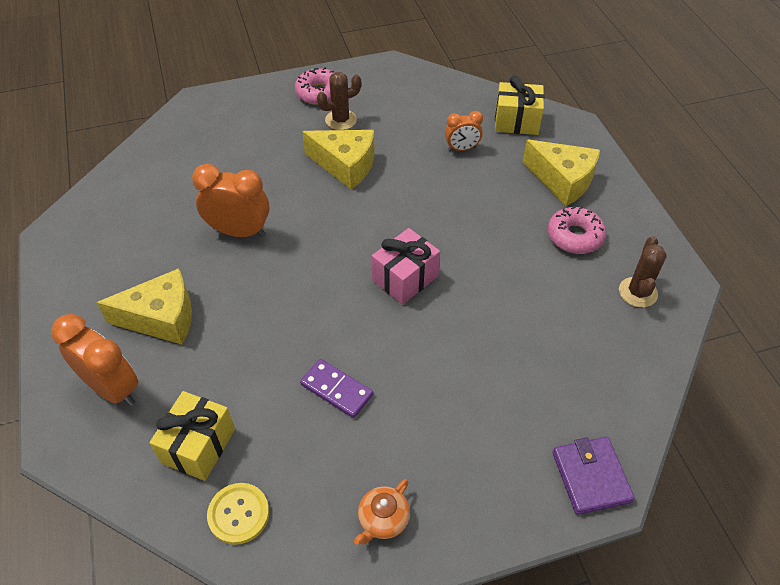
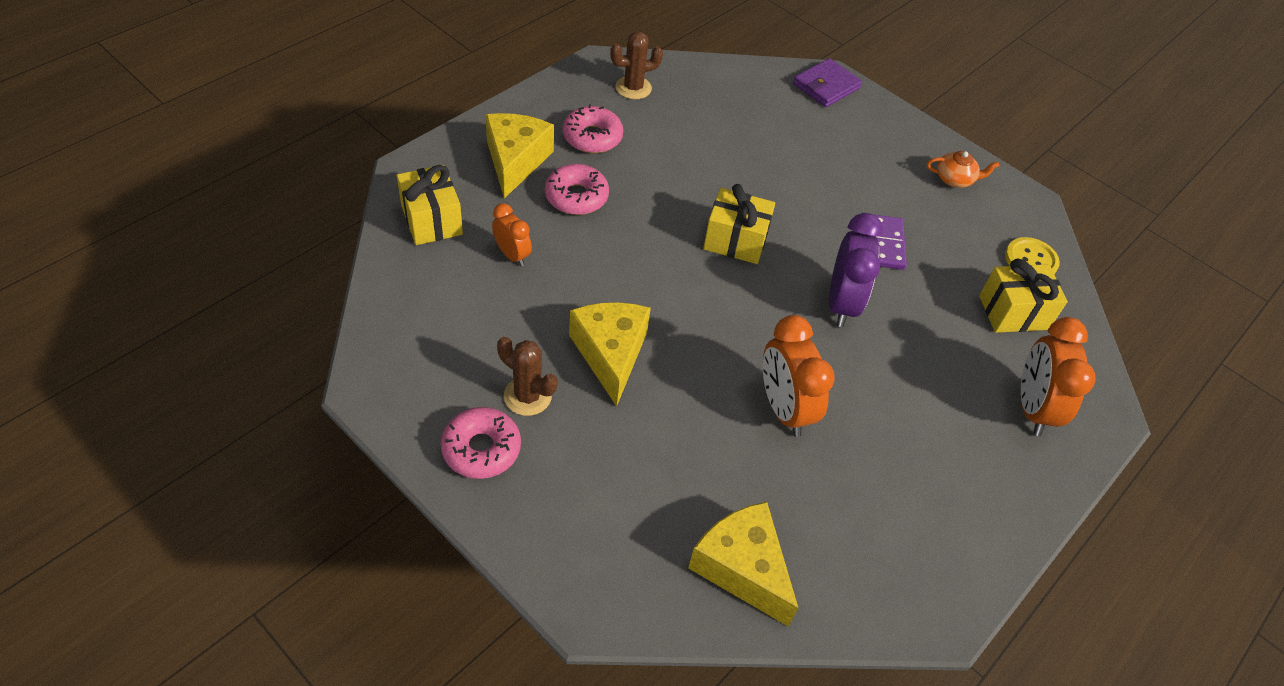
camera: 125 degrees left, 0 degrees up
(161, 318) = (938, 415): yellow cheese -> yellow cheese (742, 568)
(298, 316) = (842, 304): none -> purple clock
(405, 278) = (735, 241): pink gift -> yellow gift
(505, 201) = (576, 197): none -> pink donut

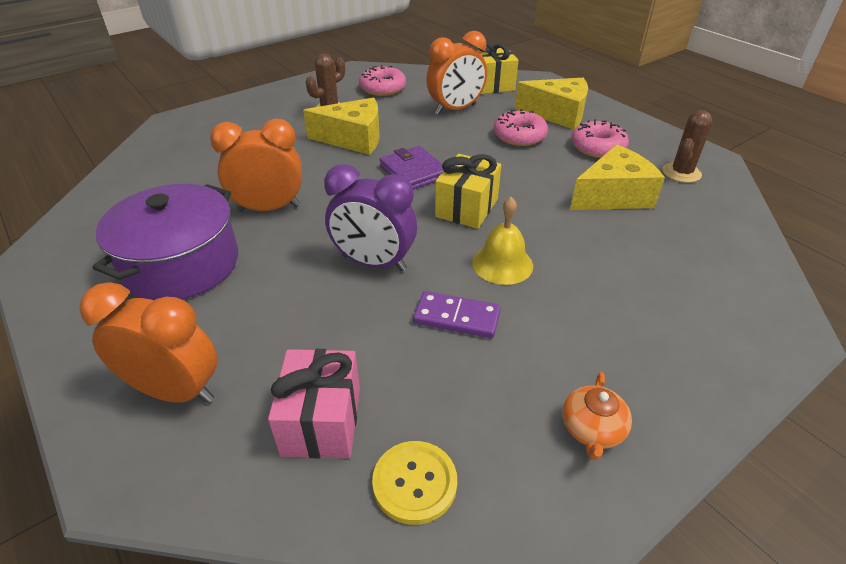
camera: 105 degrees right, 10 degrees down
(481, 449) = (297, 96): pink donut -> pink donut (382, 88)
(512, 255) = (455, 110): orange clock -> orange clock, size x1.71
(633, 88) = (681, 173): brown cactus -> brown cactus turned 45 degrees clockwise
(742, 568) = (153, 172): yellow cheese -> yellow cheese (613, 196)
(812, 216) = (502, 264): none -> yellow bell
(826, 86) = (765, 322): purple wallet -> purple wallet (413, 172)
(899, 460) = (181, 264): none -> purple pot
(1013, 312) = (321, 421): yellow gift -> pink gift

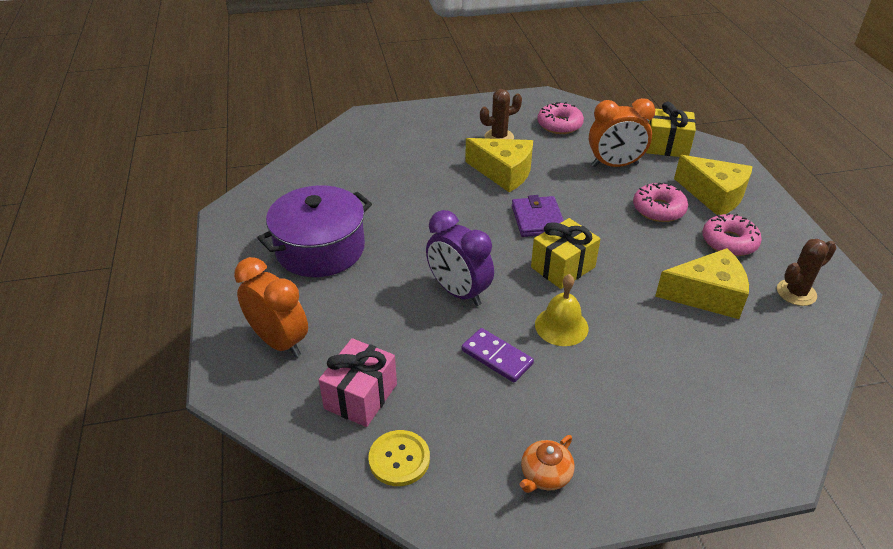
camera: 25 degrees right, 0 degrees up
(269, 208) = (403, 220): orange clock -> none

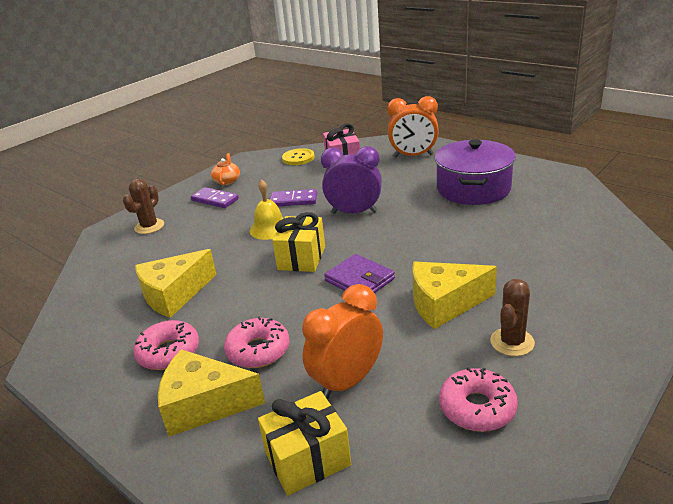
camera: 145 degrees right, 10 degrees down
(590, 433) = (215, 200): none -> purple domino
(796, 293) = (93, 335): brown cactus -> brown cactus (149, 226)

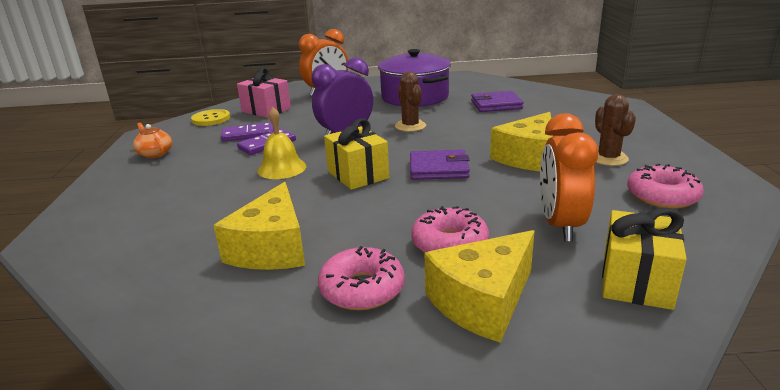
camera: 45 degrees left, 5 degrees down
(149, 226) = (116, 214): brown cactus -> brown cactus (410, 126)
(215, 200) = (169, 169): purple domino -> purple domino (248, 134)
(529, 228) = (496, 105): none -> purple wallet

